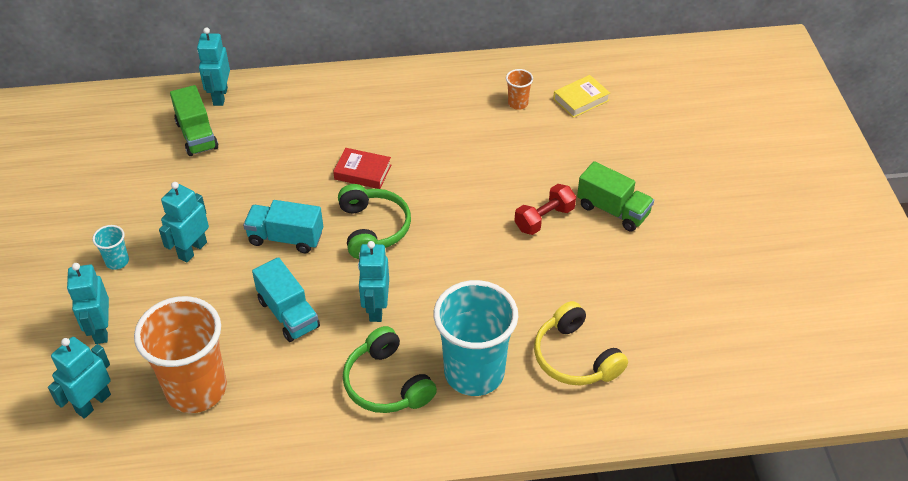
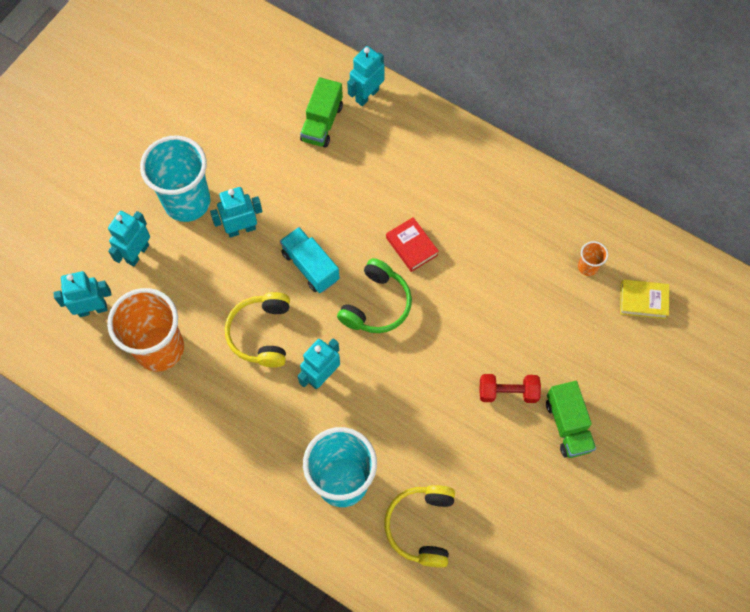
camera: 40 degrees right, 20 degrees up
(117, 261) = (187, 202): turquoise cup -> turquoise cup, size x2.38
(288, 314) = (261, 333): turquoise truck -> yellow headphones
(387, 383) = (279, 442): green headphones -> none

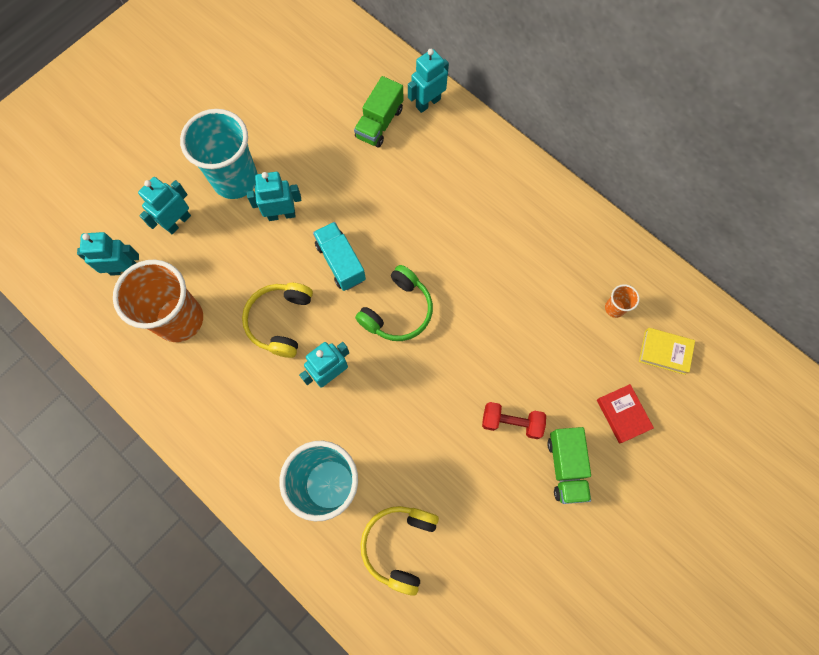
camera: 10 degrees right, 5 degrees up
(412, 246) = (443, 258): red book -> red book (623, 414)

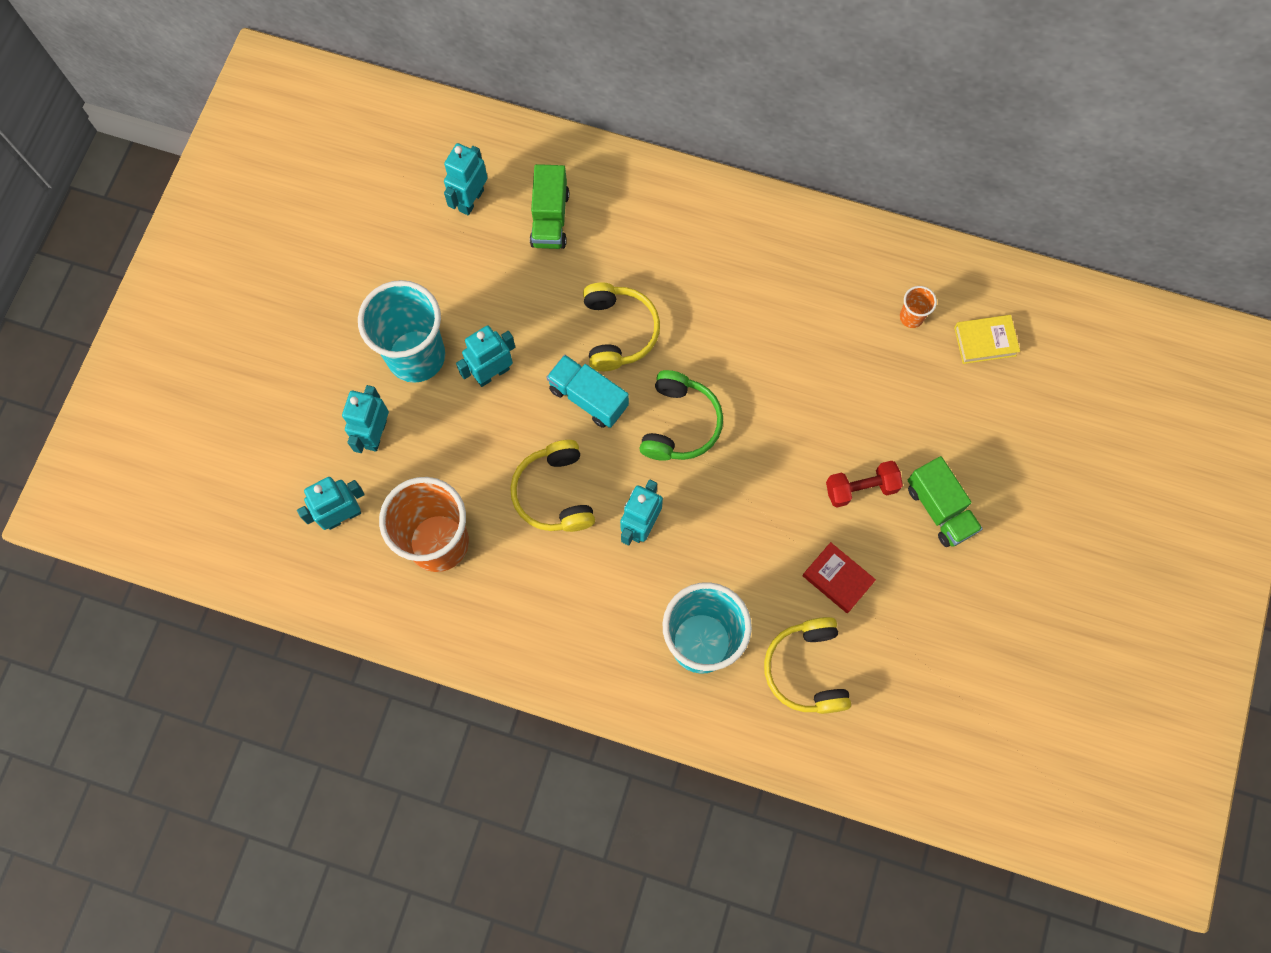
camera: 25 degrees left, 0 degrees up
(387, 224) = (618, 332): none -> yellow headphones
(428, 103) = (594, 171): turquoise robot -> turquoise robot (471, 200)
(623, 414) = (972, 427): red book -> red book (837, 579)

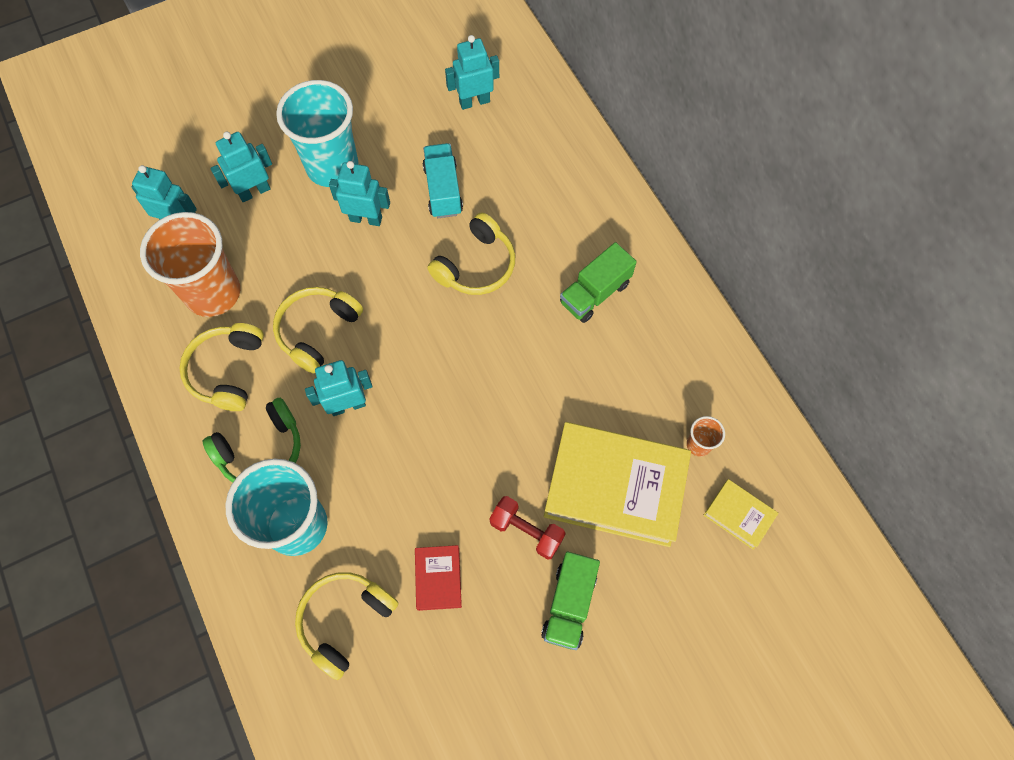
camera: 45 degrees right, 5 degrees down
(520, 588) = (227, 371): none -> yellow headphones
(550, 219) = (512, 155): green truck -> green truck (595, 293)
(588, 398) = (408, 290): turquoise truck -> turquoise truck (443, 190)
(679, 424) = (449, 363): green headphones -> green headphones (261, 450)
(887, 401) = (615, 487): none -> yellow book

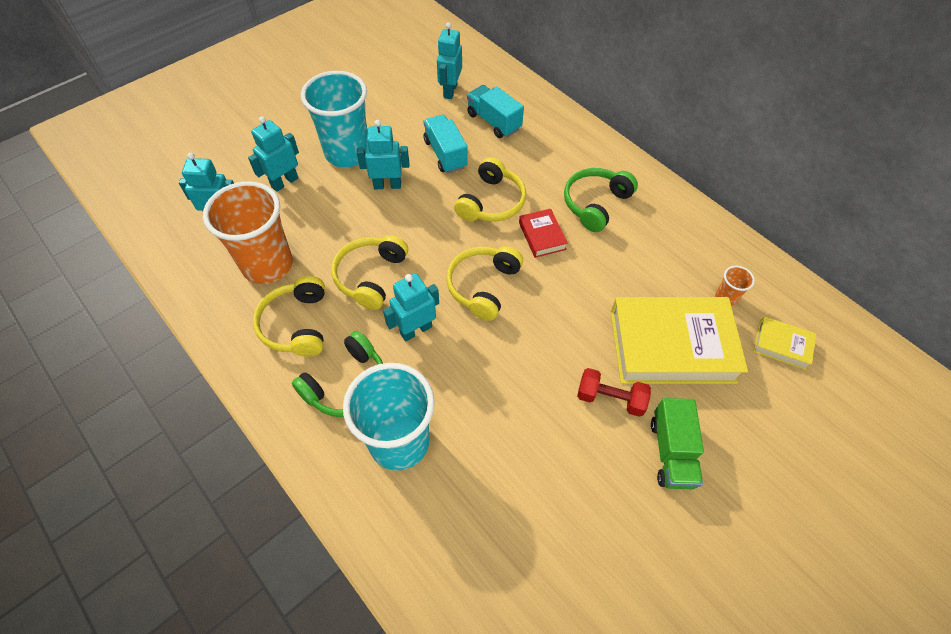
camera: 15 degrees left, 10 degrees down
(345, 621) = (471, 518): yellow headphones -> yellow headphones (483, 286)
(438, 578) = (546, 458): red book -> red book (542, 236)
(474, 101) = (450, 91): turquoise robot -> turquoise robot turned 45 degrees counterclockwise
(513, 156) = (494, 122): none -> turquoise truck
(595, 293) = (595, 204): green truck -> green headphones

